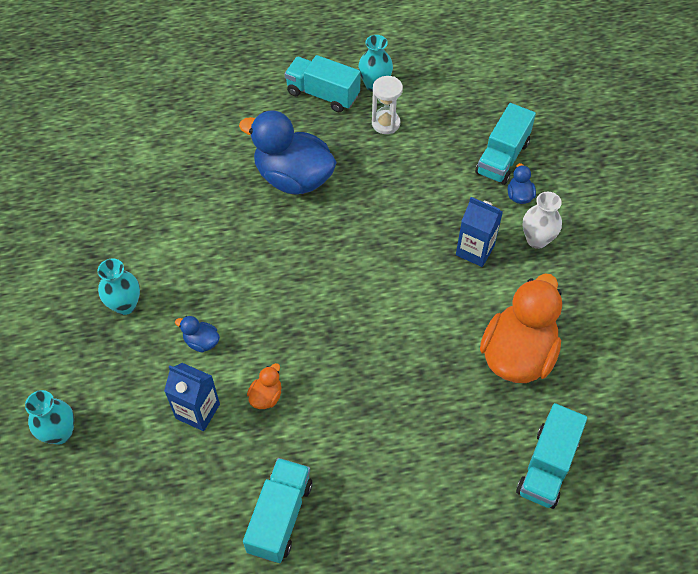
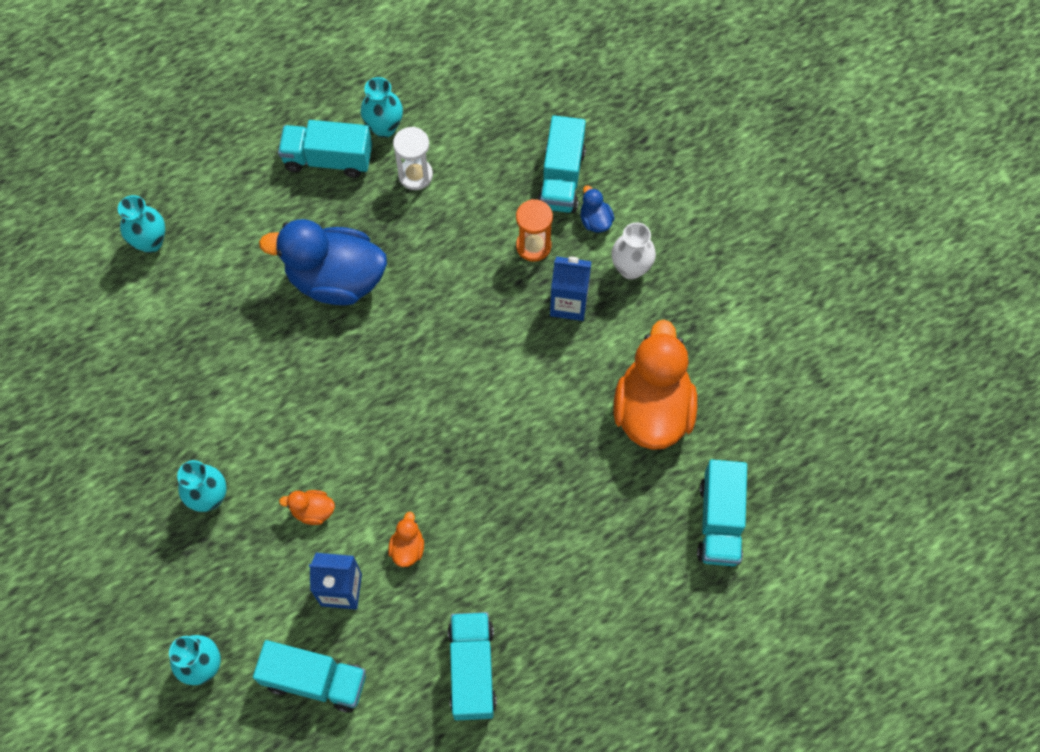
camera: 20 degrees left, 10 degrees up
(144, 477) = (315, 680): none -> turquoise truck
(165, 112) = (150, 242): none -> turquoise vase
(201, 342) = (313, 511): blue duck -> orange duck
(461, 200) = (533, 246): none -> orange hourglass

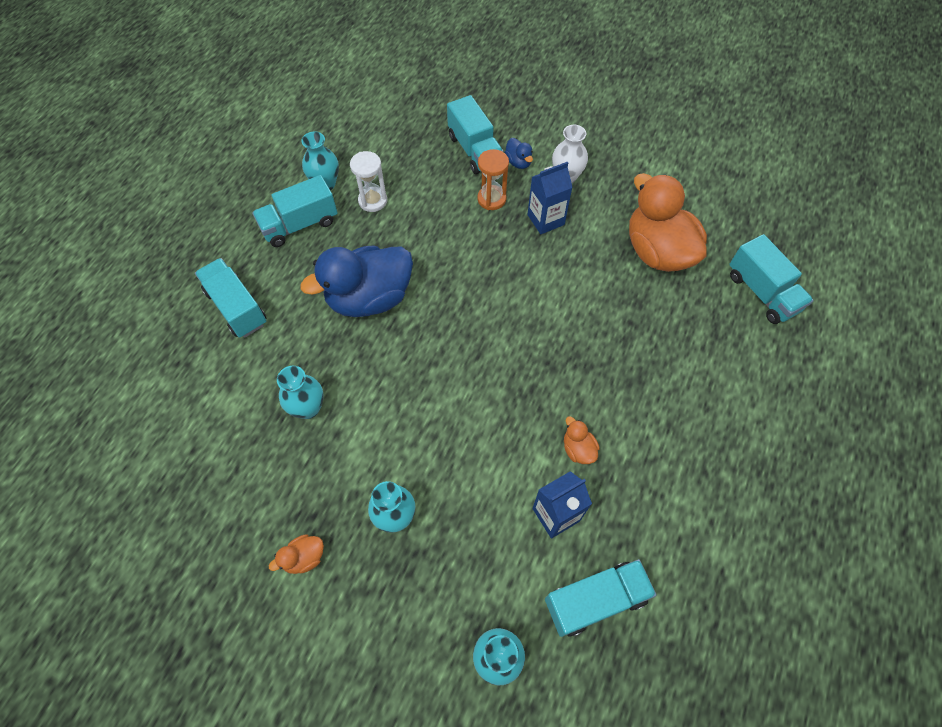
camera: 35 degrees left, 5 degrees down
(150, 242) = (199, 356): turquoise vase -> turquoise vase (308, 408)
(313, 511) = (485, 470): orange duck -> orange duck (304, 557)
(472, 670) = (700, 505): turquoise truck -> turquoise truck (237, 307)
(595, 220) = (518, 162): blue duck -> blue duck turned 150 degrees counterclockwise

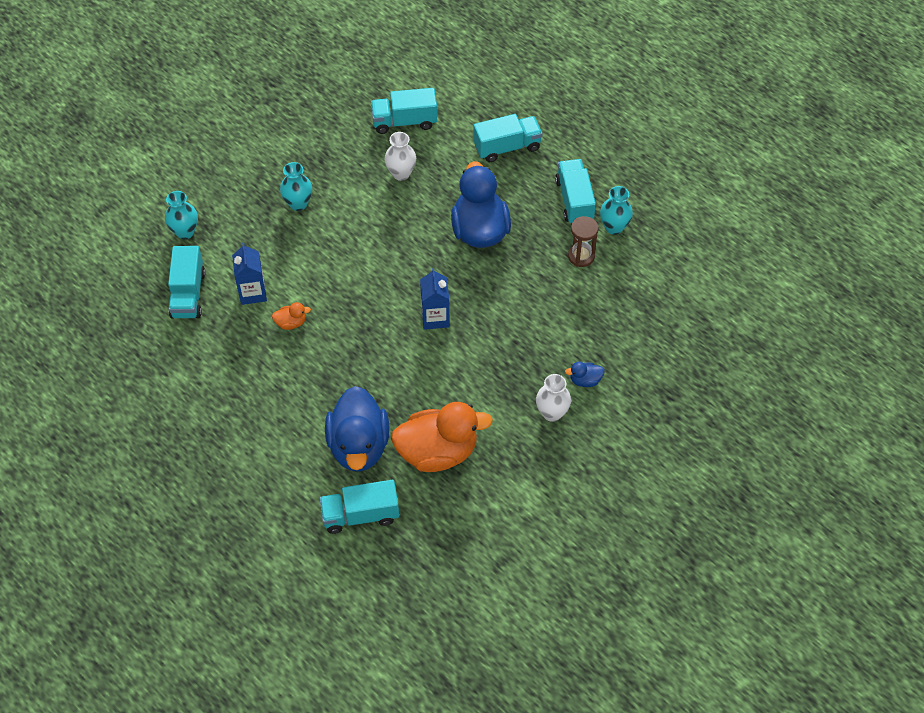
camera: 110 degrees right, 5 degrees down
(304, 557) = (296, 151): orange duck -> none
(308, 408) = (401, 173): turquoise vase -> white vase
(373, 201) = (581, 256): white hourglass -> brown hourglass
(474, 150) = (613, 350): turquoise truck -> turquoise truck (404, 121)
(491, 199) = (548, 344): orange hourglass -> none
(545, 220) = (508, 378): blue carton -> blue carton (435, 317)
(691, 320) = (359, 446): none -> blue duck

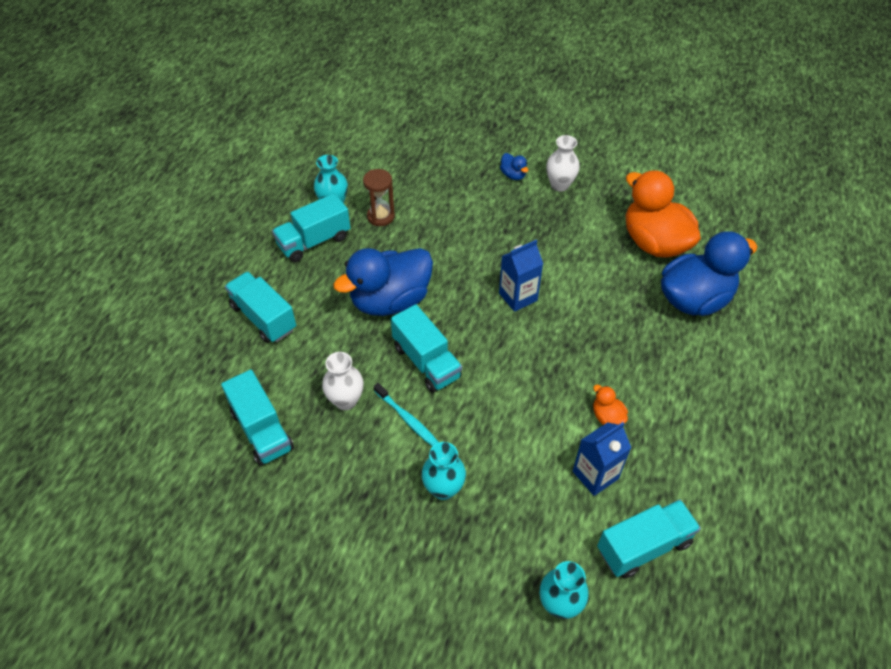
camera: 115 degrees left, 5 degrees down
(360, 515) = (755, 271): turquoise truck -> turquoise truck (426, 362)
(363, 203) = (408, 420): none -> turquoise toothbrush

